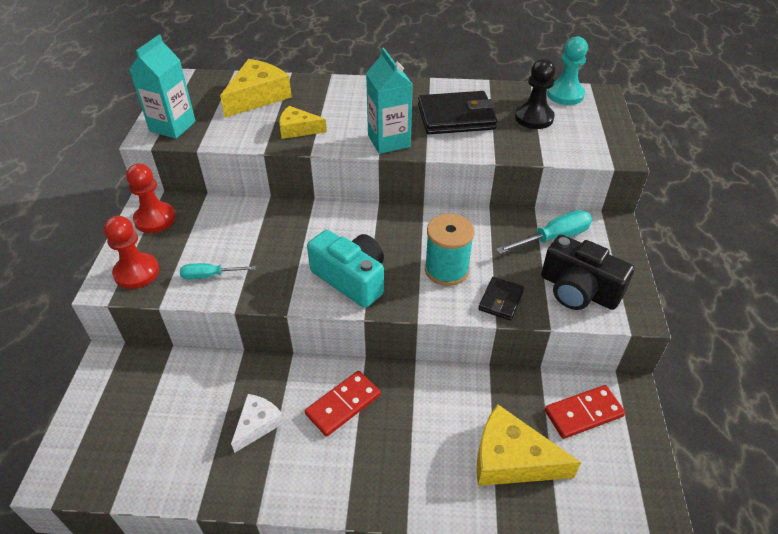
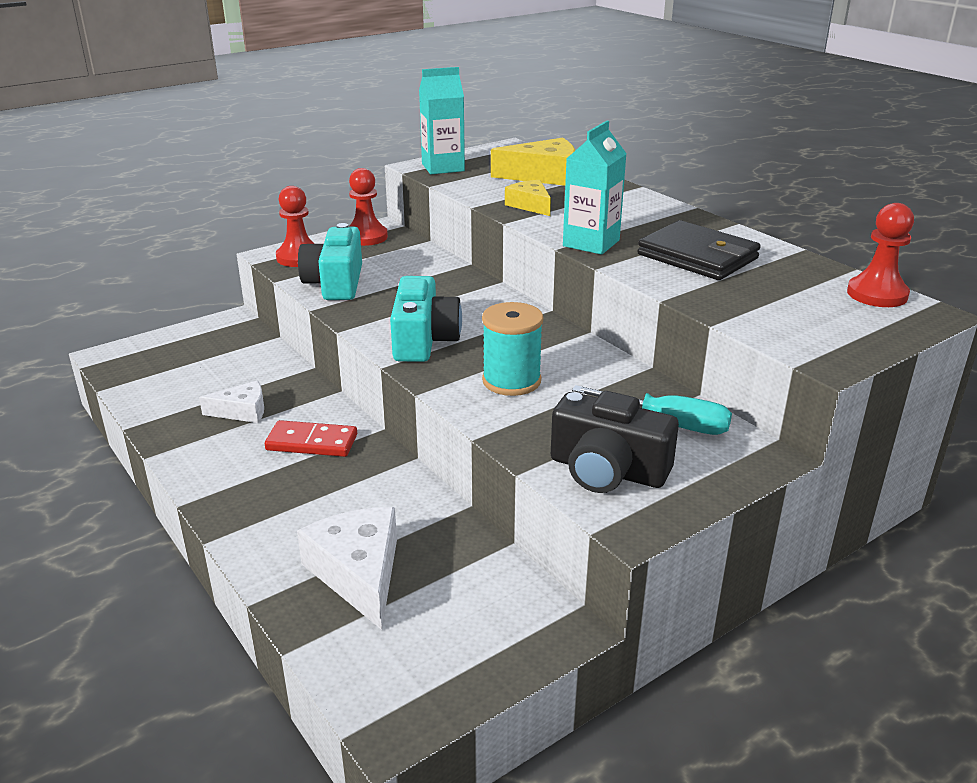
camera: 50 degrees right, 15 degrees down
(209, 276) = (335, 283): turquoise screwdriver -> turquoise camera
(501, 300) = (514, 427): black wallet -> none
(511, 459) = (358, 573): yellow cheese -> white cheese
(534, 118) = (788, 292): black pawn -> none
(565, 95) = (877, 294): turquoise pawn -> red pawn
(578, 290) = (607, 470): black camera -> black camera turned 60 degrees counterclockwise
(583, 413) = (483, 602): red domino -> none

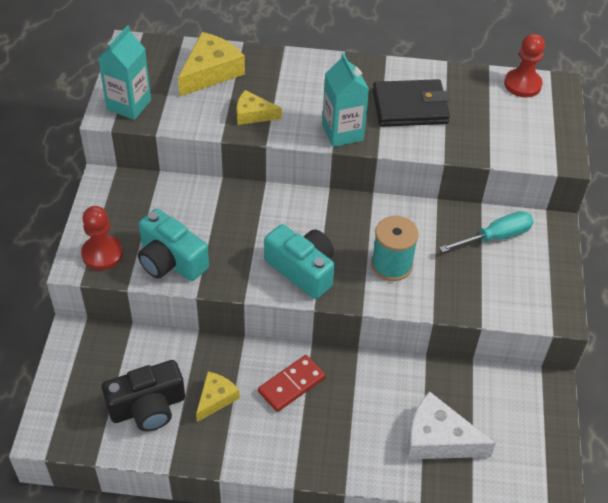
camera: 50 degrees left, 20 degrees up
(242, 411) = (216, 398): white cheese -> yellow cheese
(366, 237) = (112, 198): red pawn -> none
(607, 470) = (512, 291): black camera -> black camera (148, 407)

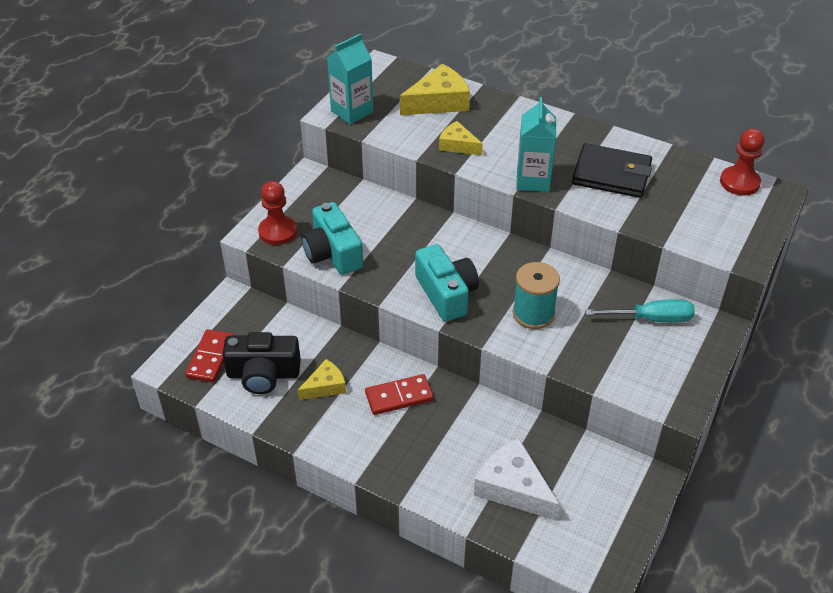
camera: 25 degrees right, 5 degrees down
(84, 408) = (210, 358): none -> red domino

